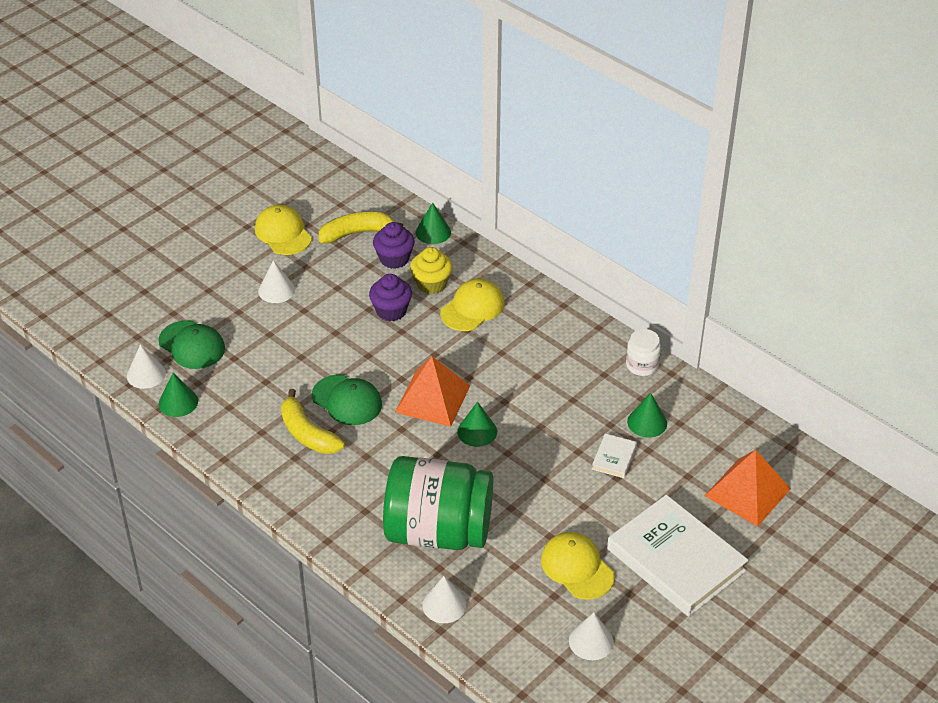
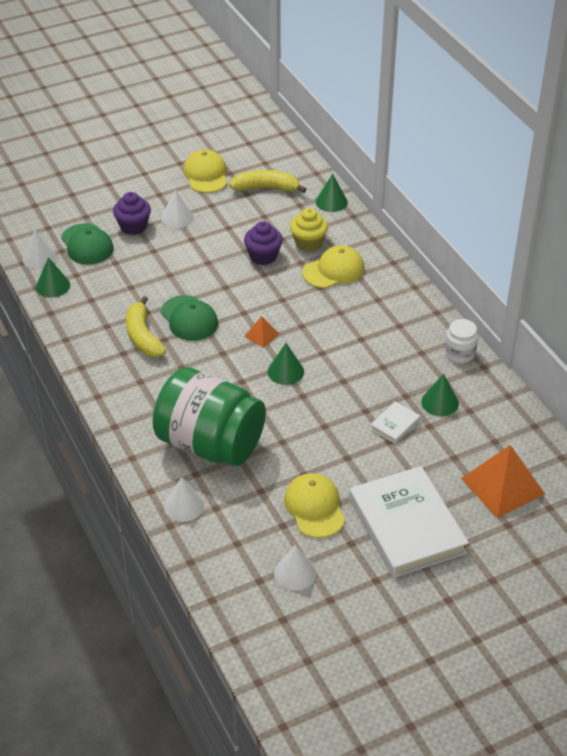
camera: 20 degrees right, 0 degrees up
(394, 259) = (287, 215): purple cupcake -> purple cupcake (133, 226)
(432, 398) = (261, 335): orange pyramid -> orange pyramid, size x0.48

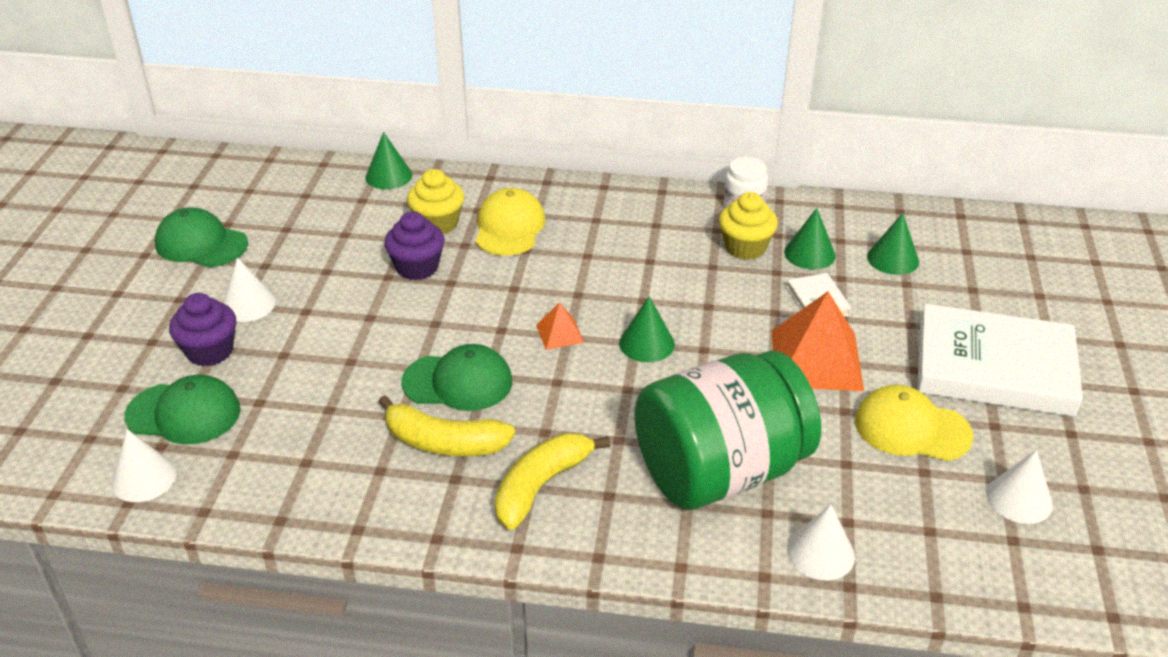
camera: 55 degrees left, 5 degrees down
(53, 286) = (224, 490): green cone -> green cone (893, 259)
(206, 175) = (201, 244): yellow cap -> green cap
(266, 188) = (296, 210): yellow banana -> yellow banana (541, 486)
(416, 372) = (745, 247): none -> yellow cupcake
(502, 486) = (977, 271): orange pyramid -> orange pyramid (816, 360)

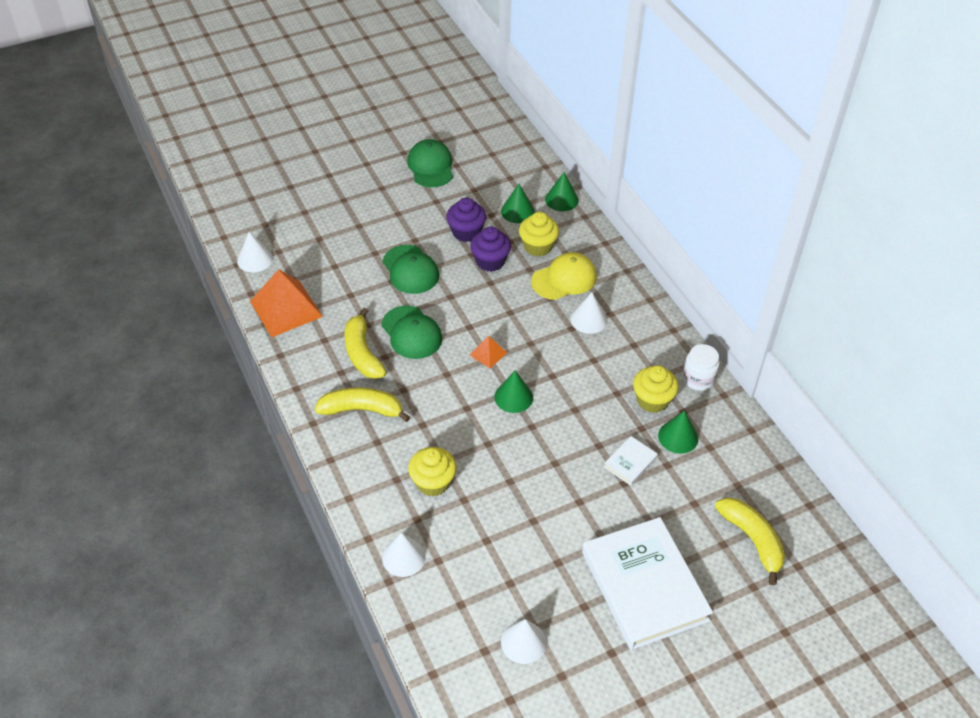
camera: 55 degrees right, 10 degrees up
(184, 413) = (305, 244): green cap -> green cap (410, 270)
(210, 351) = (354, 225): purple cupcake -> purple cupcake (466, 232)
(248, 304) = (400, 215): white cone -> white cone (588, 319)
(720, 471) = (433, 482): green jar -> yellow cupcake
(816, 360) = (569, 486): orange pyramid -> orange pyramid (286, 309)
(893, 259) = (716, 485): green cone -> green cone (517, 211)
(911, 428) = (544, 562): yellow cap -> none
(980, 269) = (752, 540): none -> yellow banana

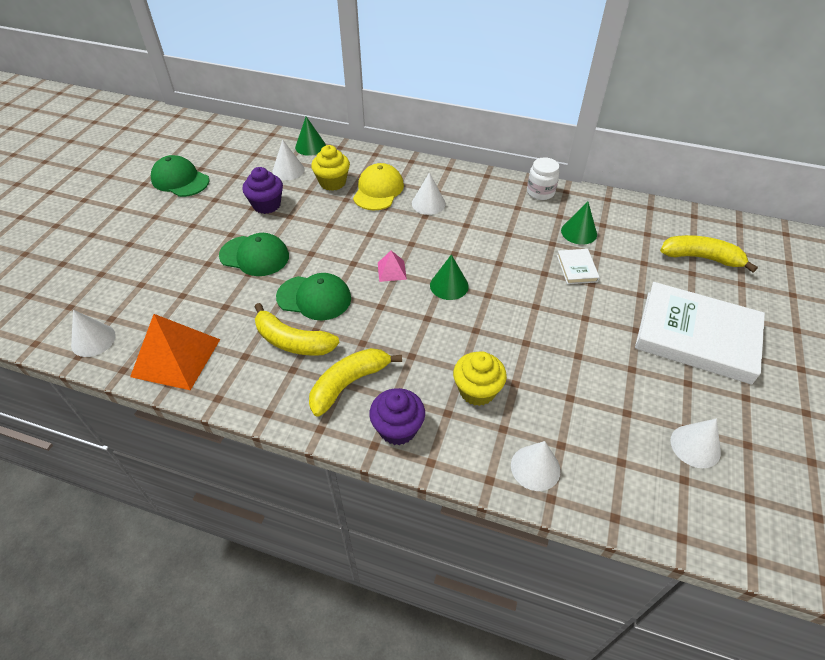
camera: 45 degrees left, 0 degrees up
(488, 353) = (392, 271): orange pyramid -> pink pyramid
(490, 261) = (310, 212): purple cupcake -> purple cupcake (397, 428)
(517, 211) = (288, 170): green cone -> white cone
(652, 400) = (534, 222): yellow cupcake -> none

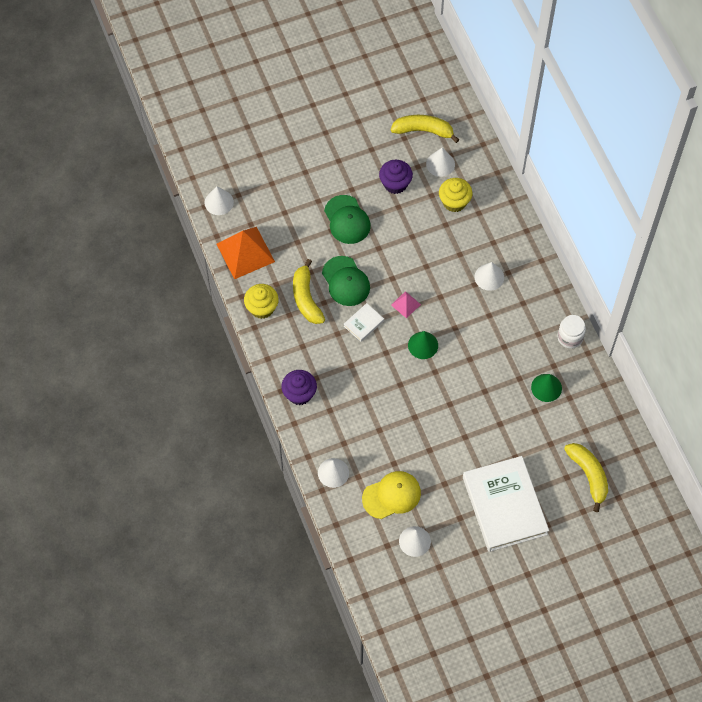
camera: 50 degrees right, 15 degrees up
(180, 180) = (368, 111): green cap -> none
(310, 146) = (479, 153): green cone -> none
(349, 383) = (305, 349): yellow banana -> yellow banana (423, 131)
(378, 190) = (473, 236): yellow cap -> yellow cap (392, 495)
(477, 390) = (357, 414): yellow cupcake -> yellow cupcake (262, 308)
(577, 268) = (507, 407): white book -> white book (363, 323)

